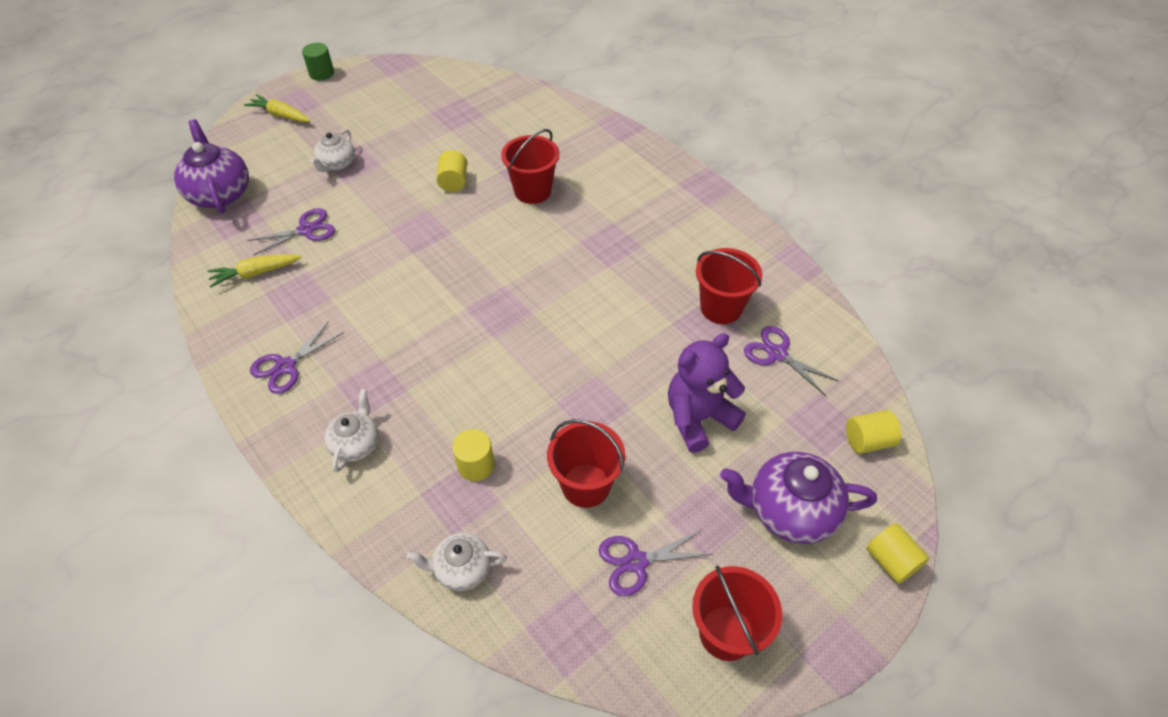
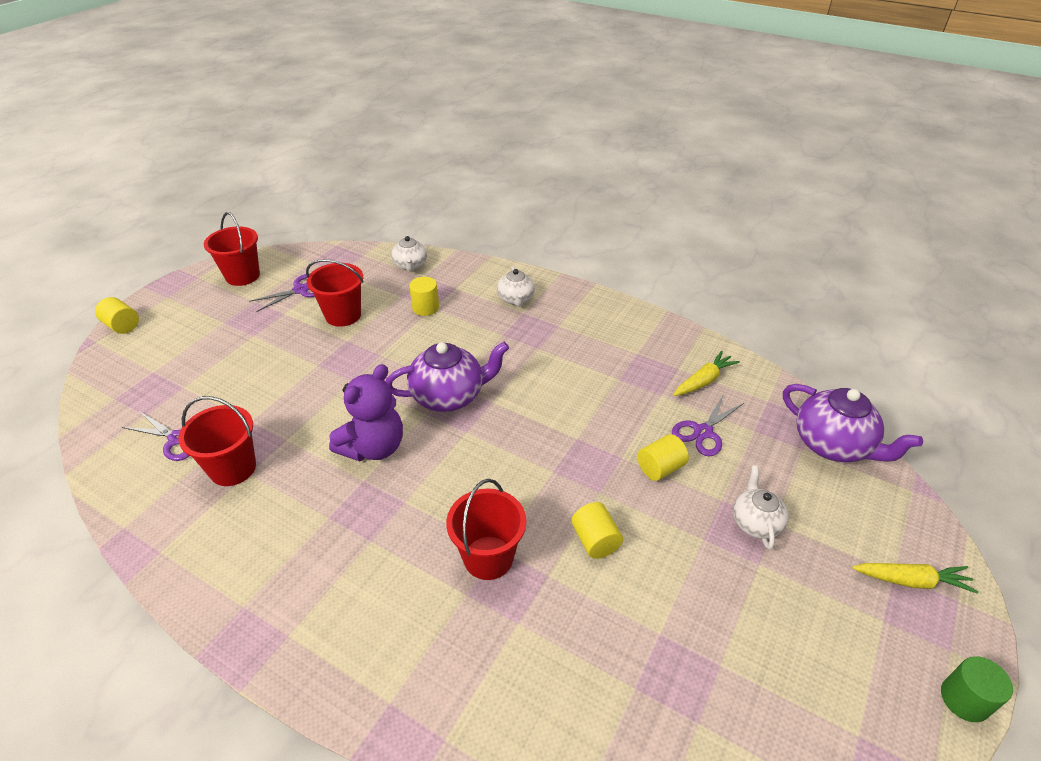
camera: 160 degrees right, 10 degrees down
(286, 366) = (606, 326): purple scissors -> none
(461, 569) = (410, 266): white teapot -> white teapot turned 105 degrees clockwise
(698, 418) = (259, 371): purple teddy bear -> purple teddy bear (374, 447)
(789, 511) = (191, 334): purple teapot -> purple teapot (449, 396)
(867, 441) = (111, 390): yellow cylinder -> yellow cylinder (660, 468)

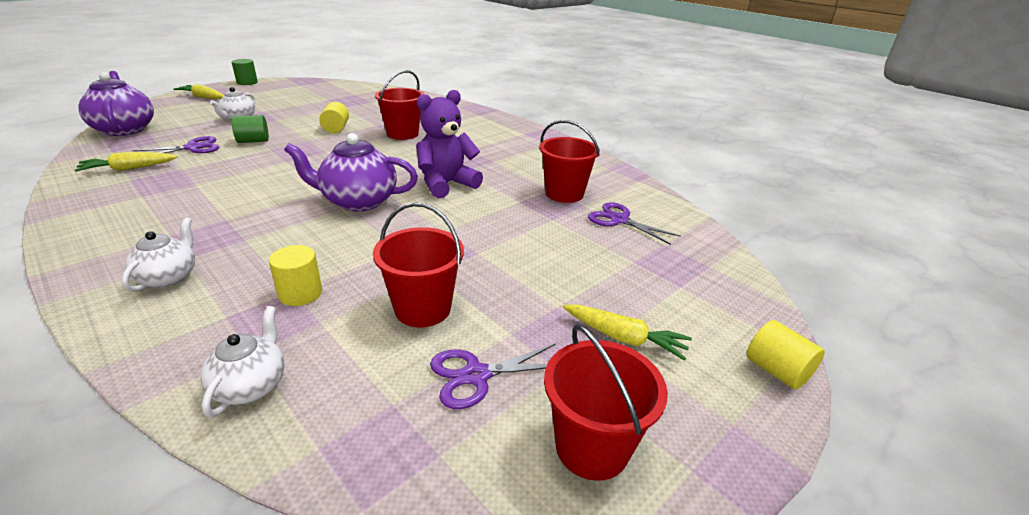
camera: 165 degrees left, 10 degrees down
(212, 325) = (624, 338): none -> yellow carrot
(660, 468) = (253, 141): yellow cylinder -> green cylinder

